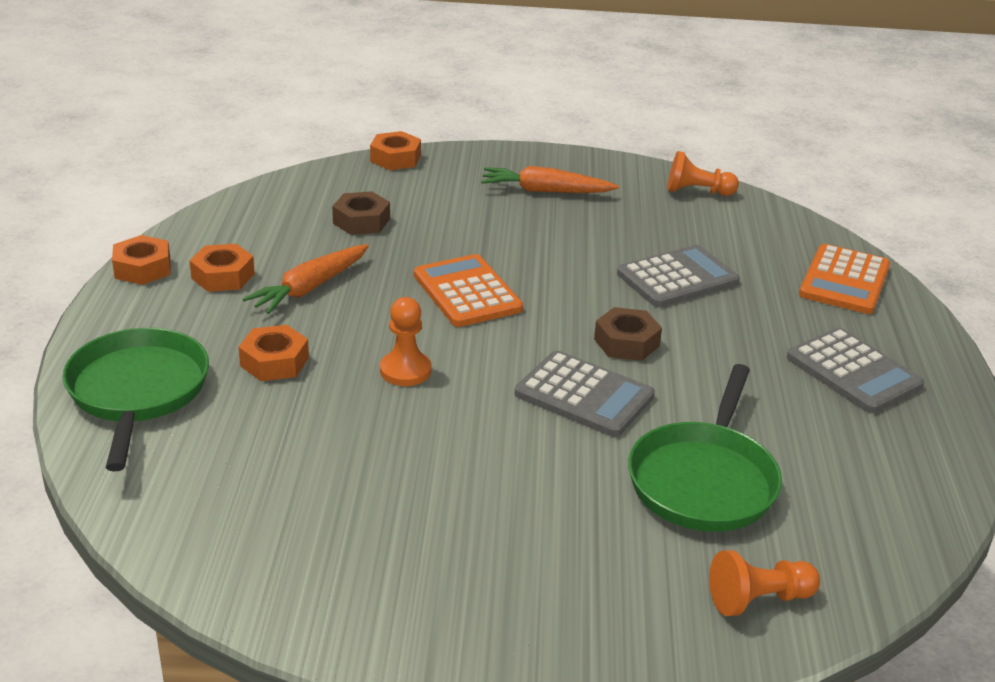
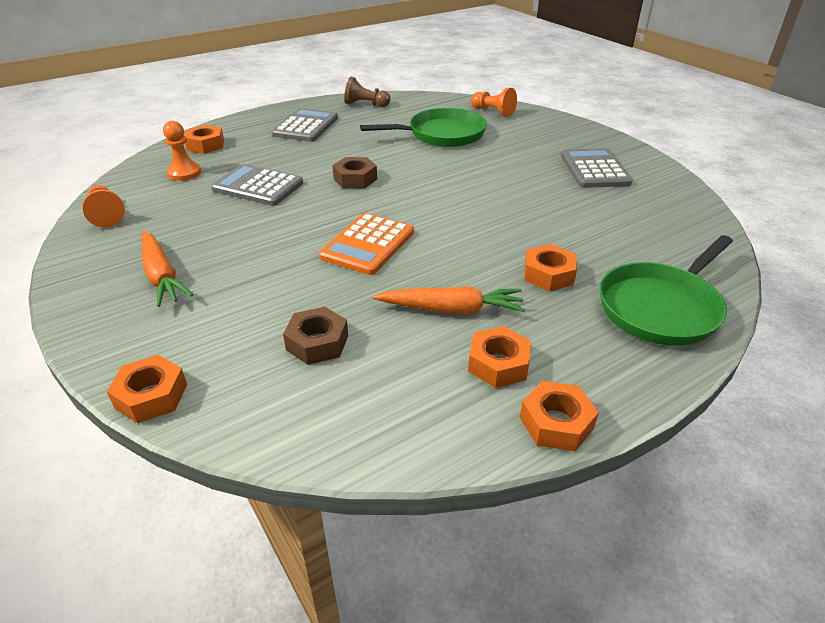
camera: 125 degrees left, 5 degrees up
(405, 370) = (482, 227): orange pawn -> orange pawn (184, 173)
(584, 395) = (422, 174): grey calculator -> grey calculator (594, 169)
(844, 281) = (205, 145): orange calculator -> orange nut
(916, 466) = (365, 104): none -> brown pawn

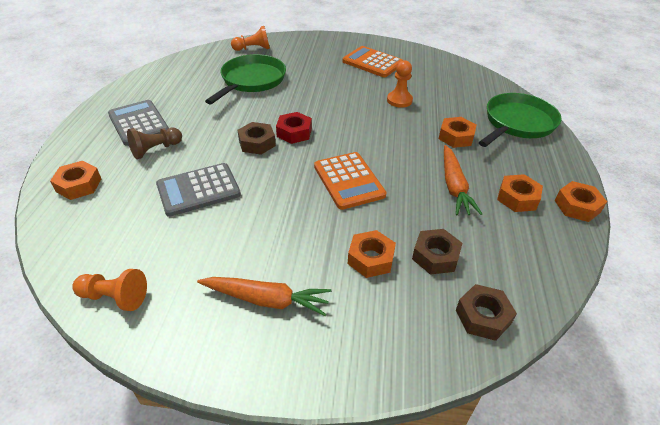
camera: 50 degrees left, 5 degrees up
(151, 396) = (421, 367): orange nut -> orange nut (370, 258)
(184, 173) = (111, 218): orange pawn -> orange pawn (399, 100)
(257, 412) = (483, 317): none -> brown nut
(365, 104) = (152, 82): brown pawn -> brown pawn (155, 150)
(398, 187) = (294, 132): none -> red nut
(452, 309) = (454, 186): orange carrot -> orange carrot turned 135 degrees clockwise
(594, 169) = (372, 62): grey calculator -> orange calculator
(661, 307) = (517, 123): green pan -> green pan turned 135 degrees counterclockwise

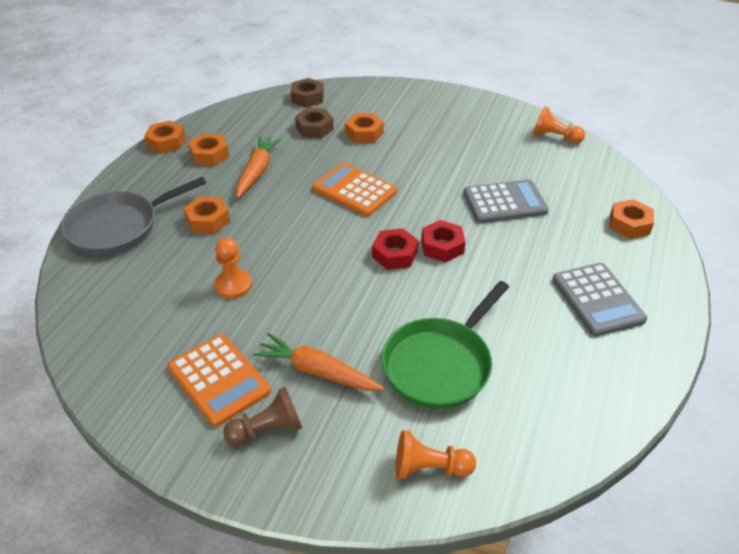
camera: 165 degrees left, 0 degrees up
(155, 150) = (562, 255): brown pawn -> brown pawn (267, 429)
(257, 143) = (442, 246): brown nut -> red nut
(266, 300) = (447, 122): orange carrot -> orange carrot (317, 371)
(349, 181) = (354, 190): orange calculator -> orange calculator turned 45 degrees counterclockwise
(517, 123) = (118, 227): green pan -> grey pan

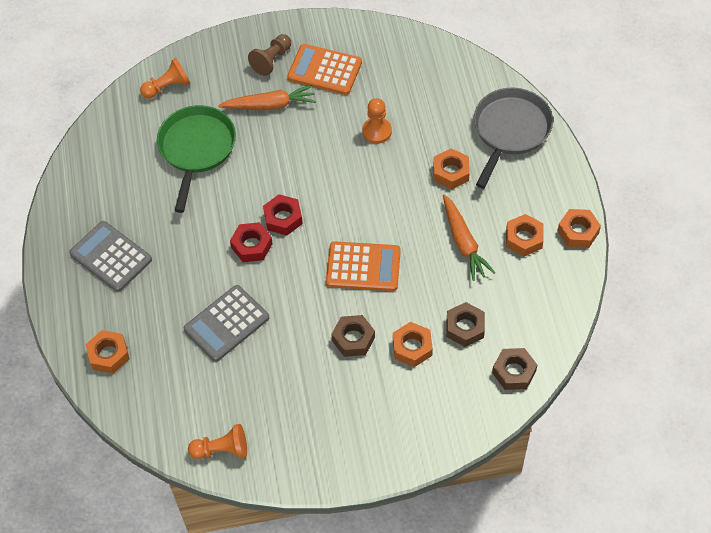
camera: 150 degrees right, 15 degrees up
(404, 154) = (353, 339): none -> brown nut

